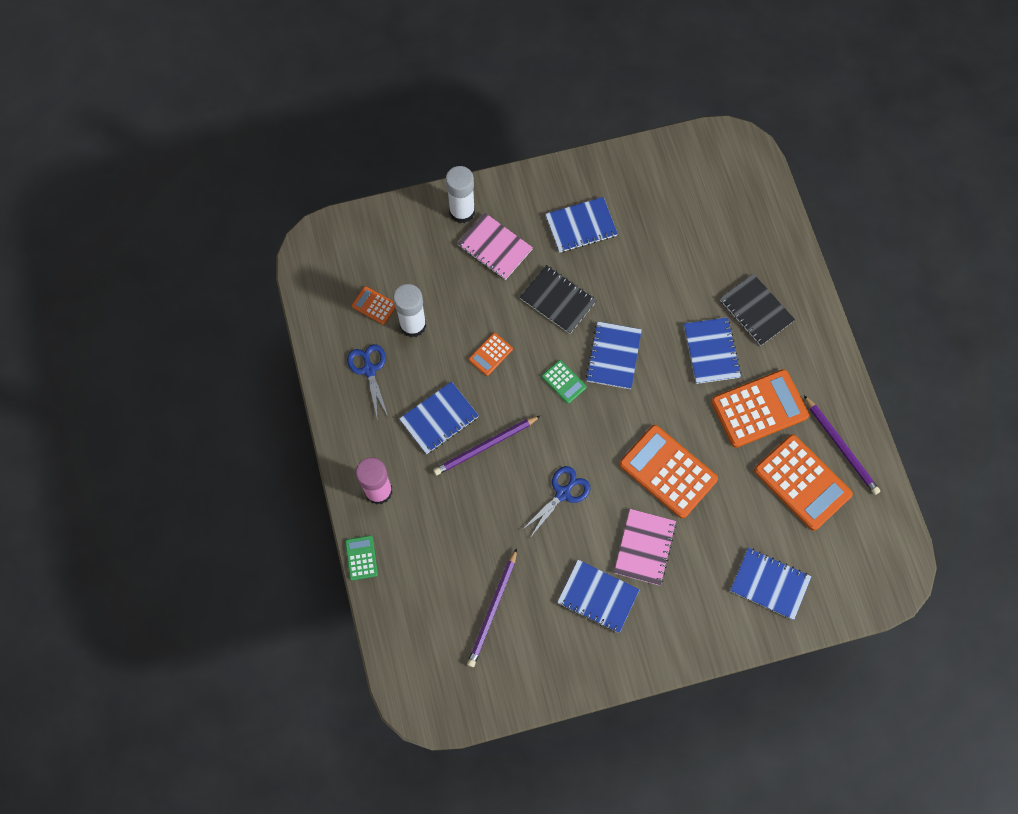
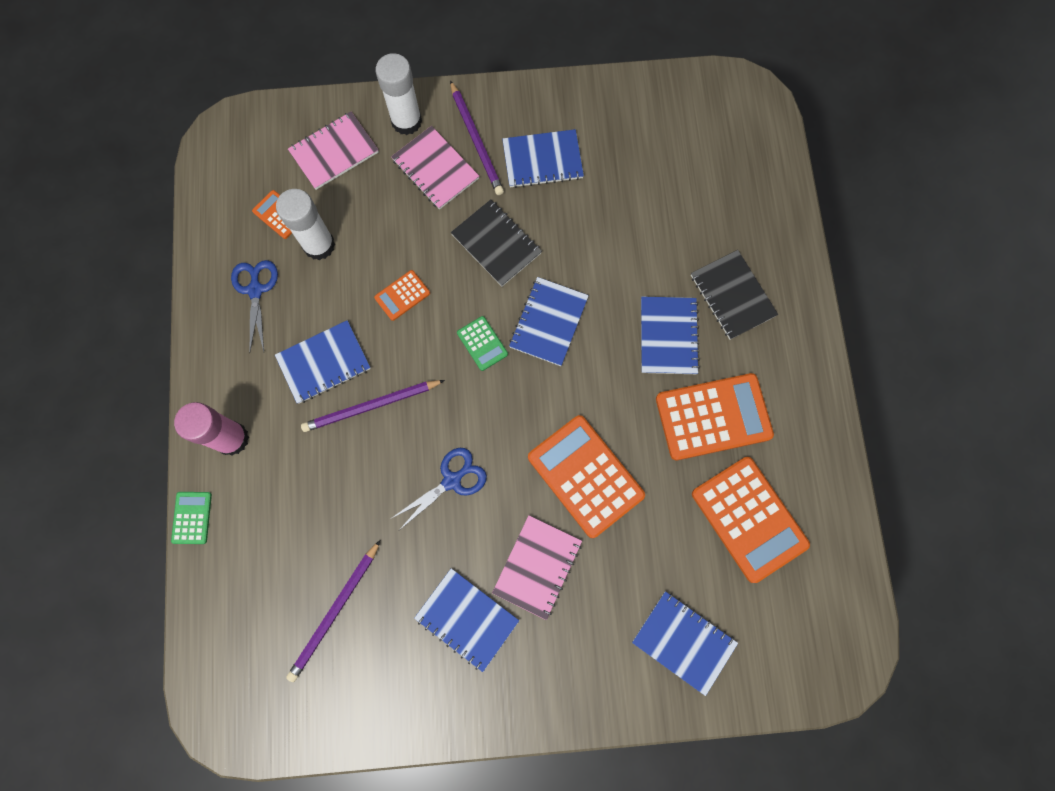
camera: 10 degrees right, 5 degrees up
(408, 247) = (334, 152): none -> pink notebook
(841, 447) = (806, 482): purple pencil -> purple pencil (476, 141)

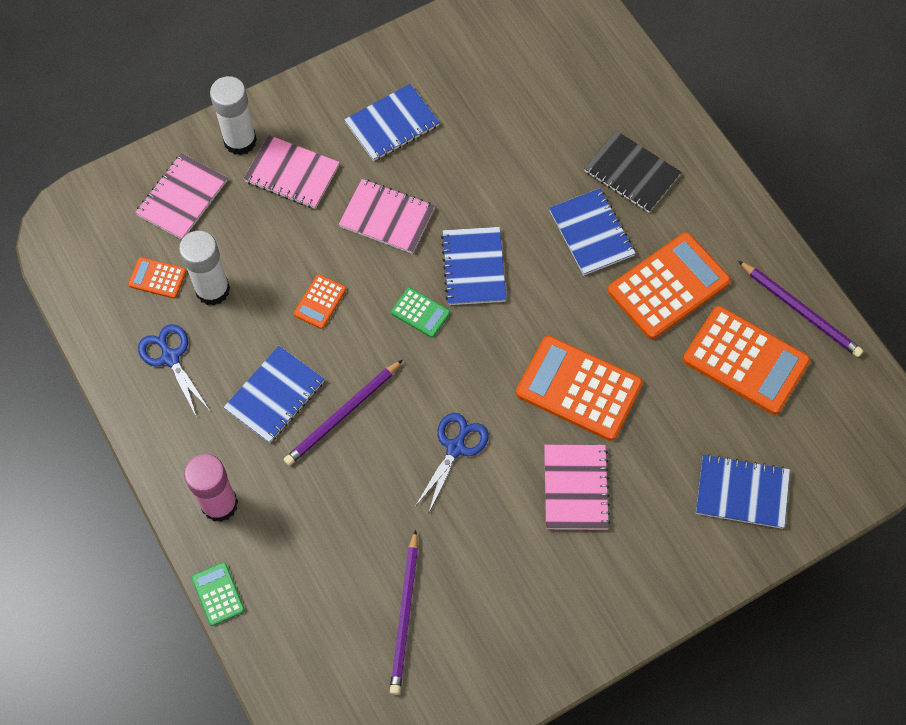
camera: 25 degrees left, 10 degrees down
(467, 619) = (534, 563): blue notebook -> none
(476, 141) = (319, 132): purple pencil -> purple pencil (800, 311)
(496, 244) = (387, 218): black notebook -> pink notebook

